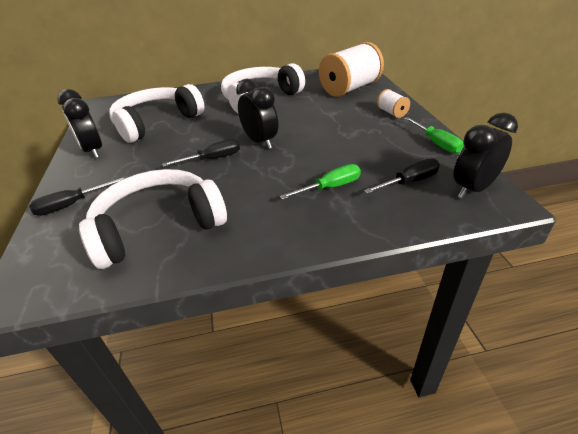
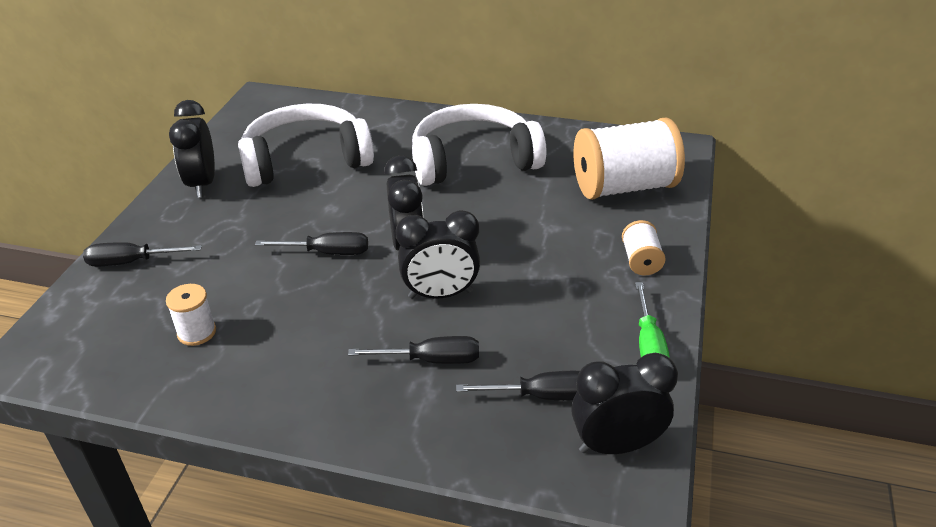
camera: 25 degrees right, 0 degrees up
(158, 226) = (197, 332): white headphones -> white spool
(303, 157) = (440, 294): none -> black clock
(330, 187) = (431, 360): green screwdriver -> black screwdriver

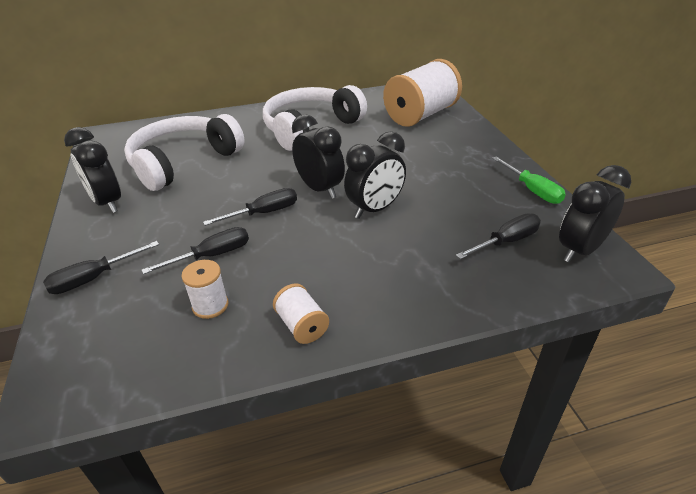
camera: 30 degrees left, 0 degrees up
(431, 360) = (414, 250): black screwdriver -> black screwdriver (212, 255)
(641, 261) = (475, 149): white spool -> white spool (302, 325)

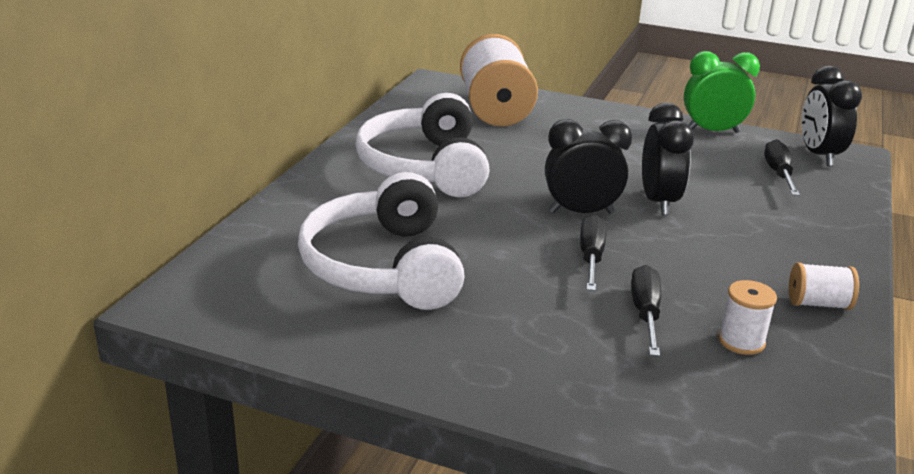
camera: 55 degrees left, 10 degrees down
(93, 278) = (609, 404): black screwdriver -> none
(107, 203) = (419, 351): black clock -> none
(532, 190) = (712, 131): green screwdriver -> green clock

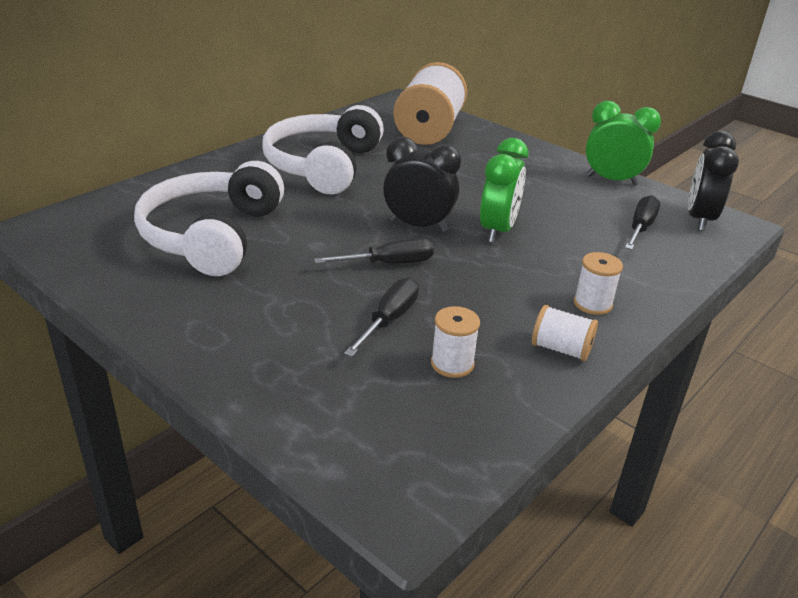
camera: 20 degrees right, 5 degrees up
(591, 257) = (389, 264): black screwdriver -> black screwdriver turned 45 degrees clockwise
(659, 202) = (497, 231): black clock -> green clock
(805, 255) = (592, 304): none -> white spool

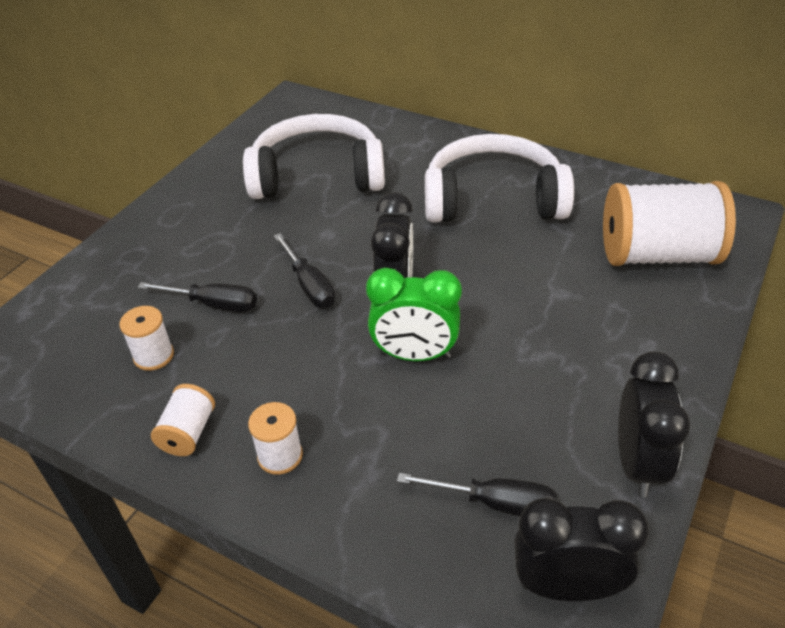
camera: 80 degrees right, 10 degrees up
(611, 180) = (637, 463): green clock -> black clock

